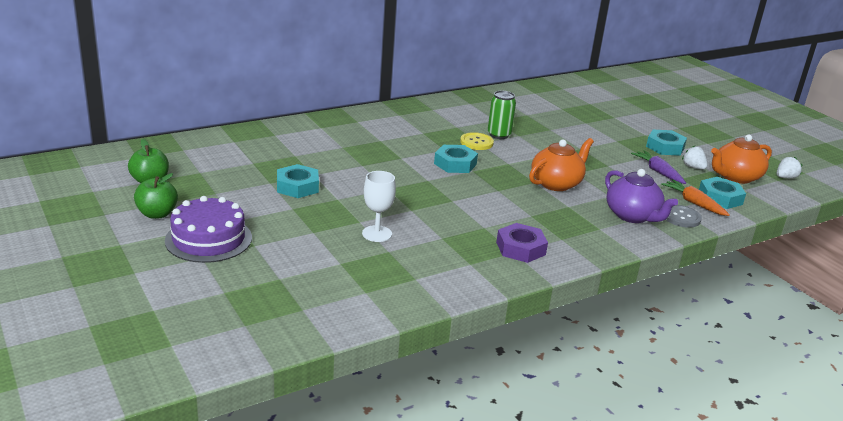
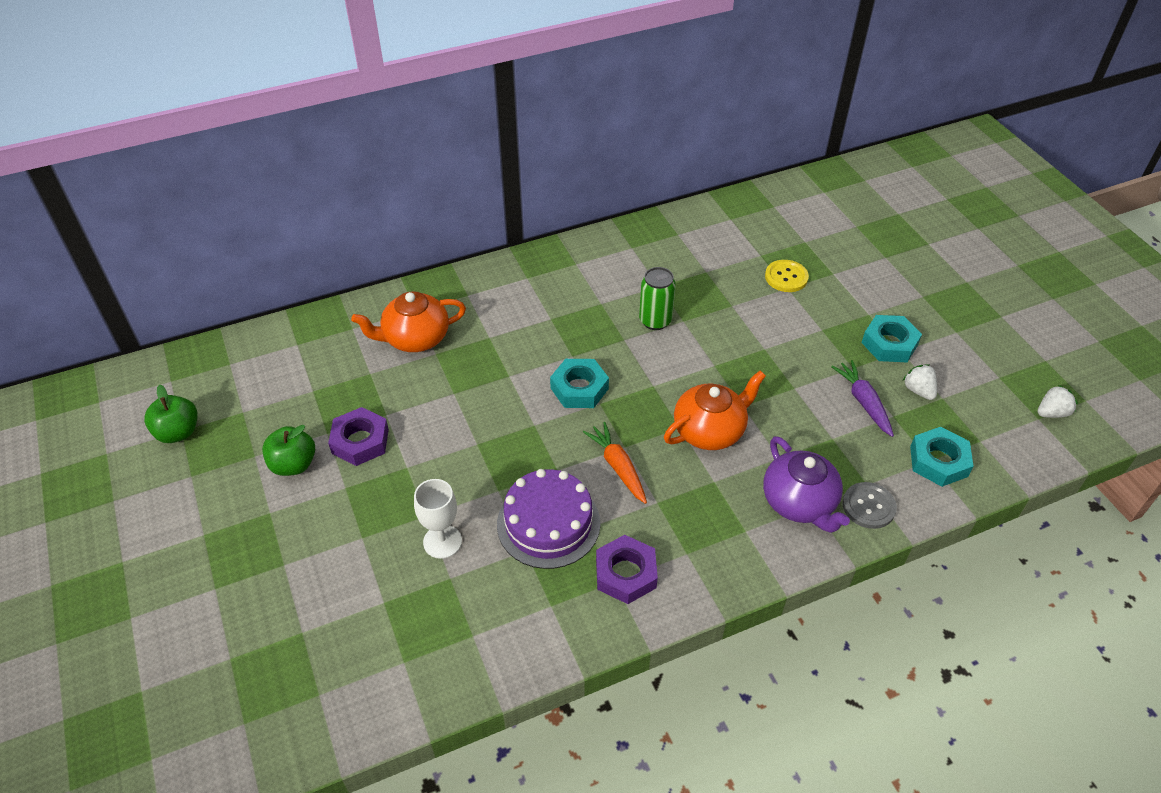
camera: 10 degrees right, 20 degrees up
(157, 214) = (176, 500): green apple -> green apple (293, 464)
(208, 239) = (229, 551): purple cake -> purple cake (548, 523)
(297, 186) = (360, 441): turquoise nut -> purple nut
(476, 142) = (620, 339): yellow button -> yellow button (786, 277)
(693, 203) = (896, 473): orange carrot -> orange carrot (618, 467)
(735, 177) = (976, 412): orange teapot -> orange teapot (415, 338)

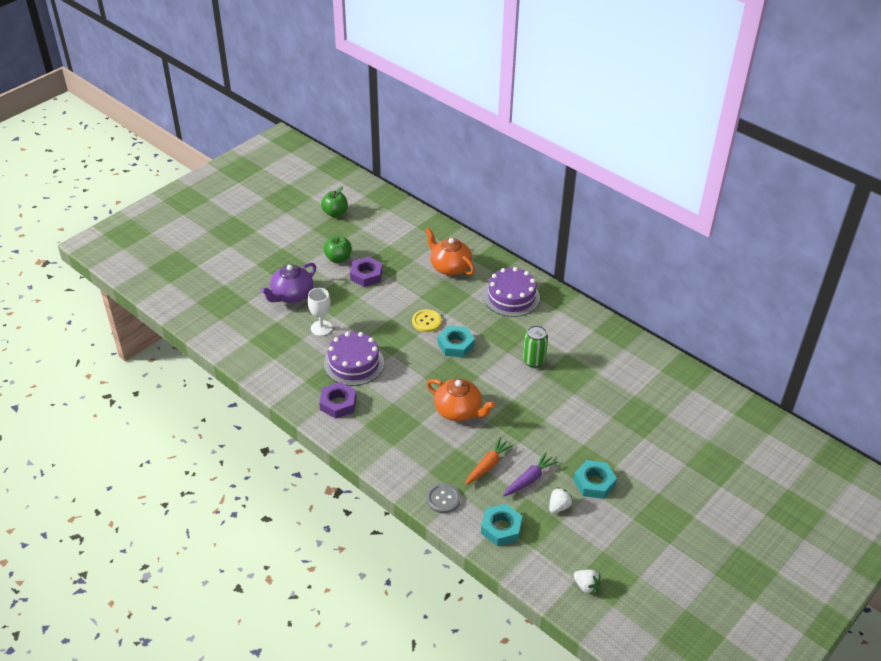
camera: 65 degrees right, 5 degrees down
(521, 298) = (511, 297): none -> purple cake
(618, 467) = (408, 379): orange carrot -> orange carrot (488, 465)
(786, 277) = (622, 414): yellow button -> yellow button (426, 321)
(799, 503) = (427, 465): purple teapot -> purple teapot (291, 295)

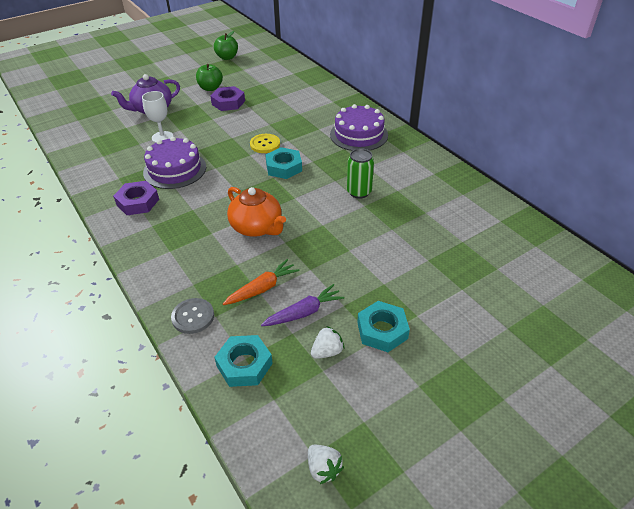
camera: 15 degrees right, 0 degrees up
(449, 267) = (309, 105): orange teapot -> none

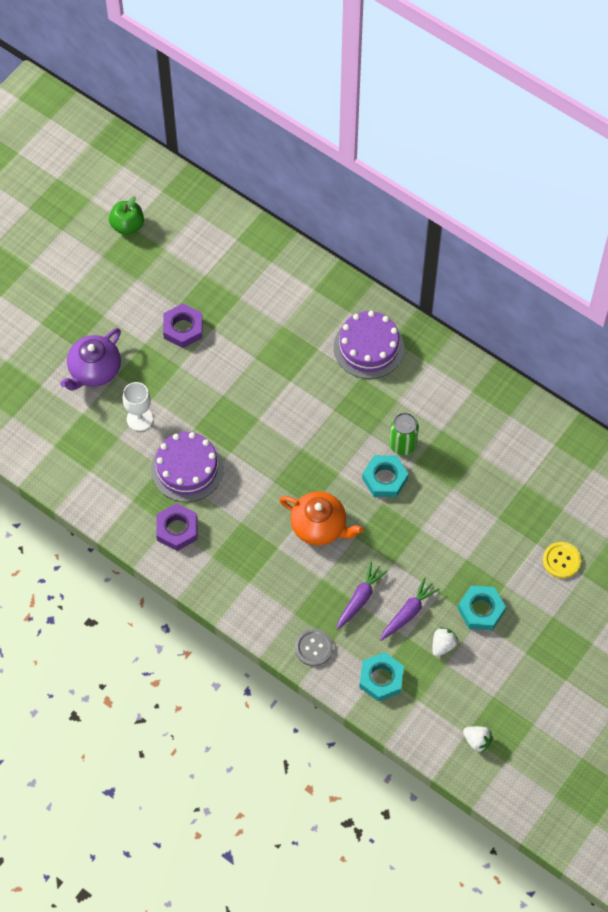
camera: 20 degrees left, 20 degrees up
(210, 88) = (143, 304): green apple -> none
(262, 288) = (360, 598): orange carrot -> purple carrot
(265, 144) = (267, 396): yellow button -> yellow button (561, 560)
(284, 167) = (306, 429): turquoise nut -> turquoise nut (384, 479)

